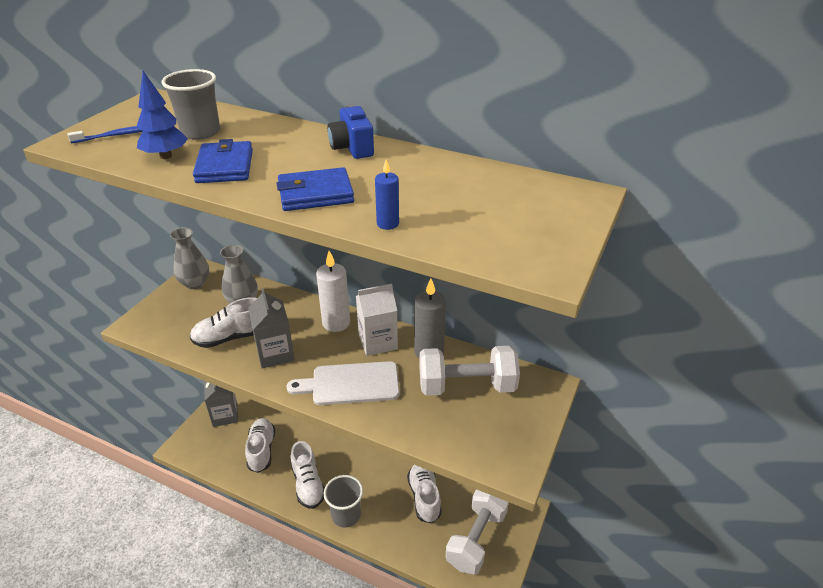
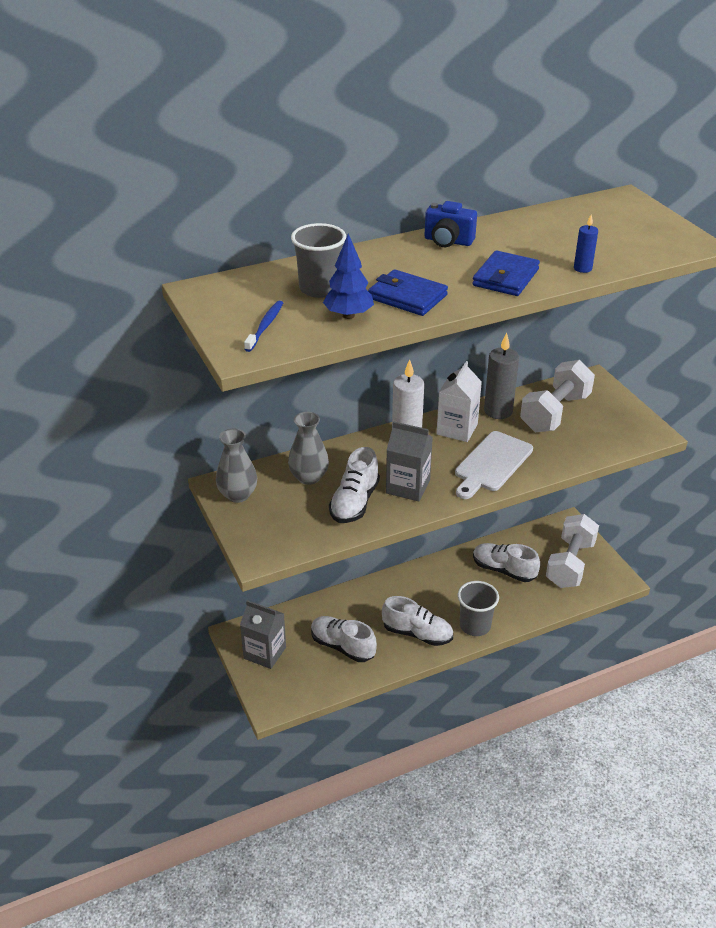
camera: 50 degrees left, 0 degrees up
(476, 539) = (570, 564): white dumbbell -> white dumbbell turned 45 degrees clockwise

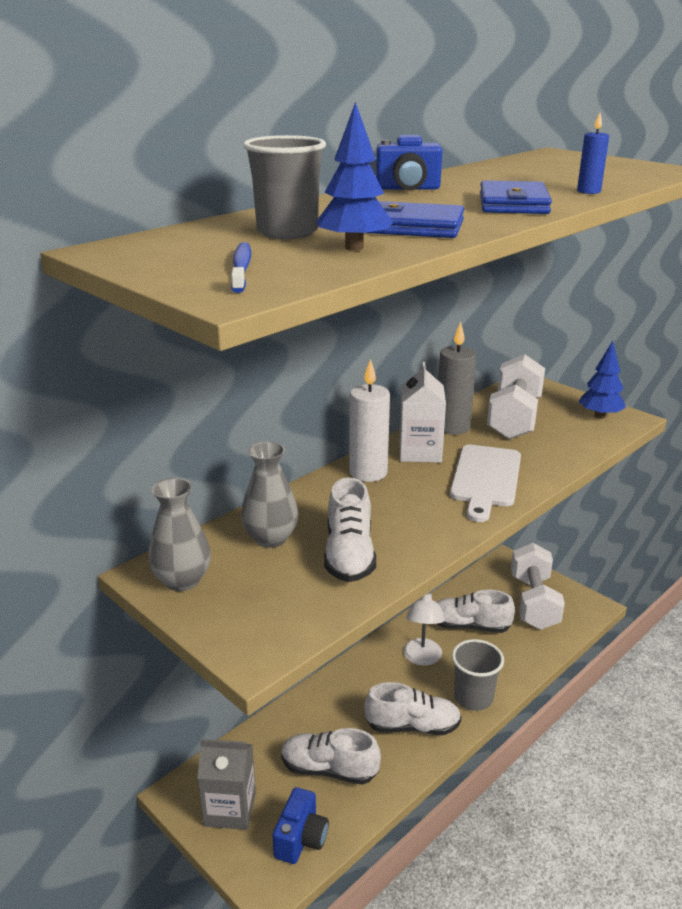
camera: 20 degrees left, 10 degrees down
(303, 685) = (301, 839): none -> blue camera
(408, 487) = (405, 523): grey carton -> none
(451, 586) = (422, 658): none -> white lamp
(630, 425) = (599, 416): none -> blue tree

